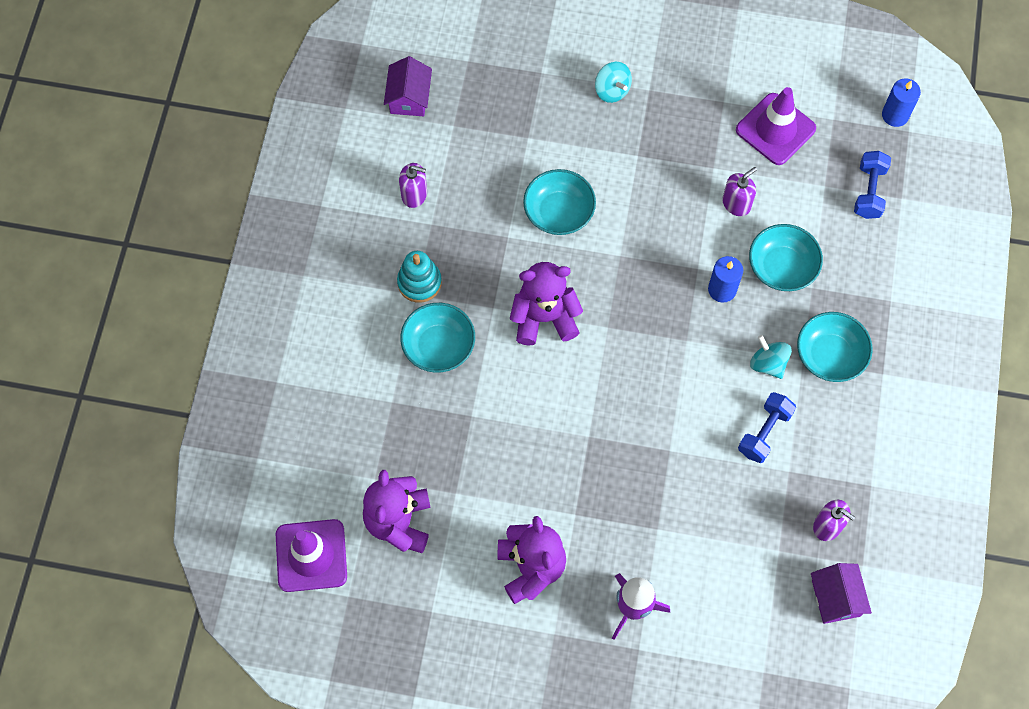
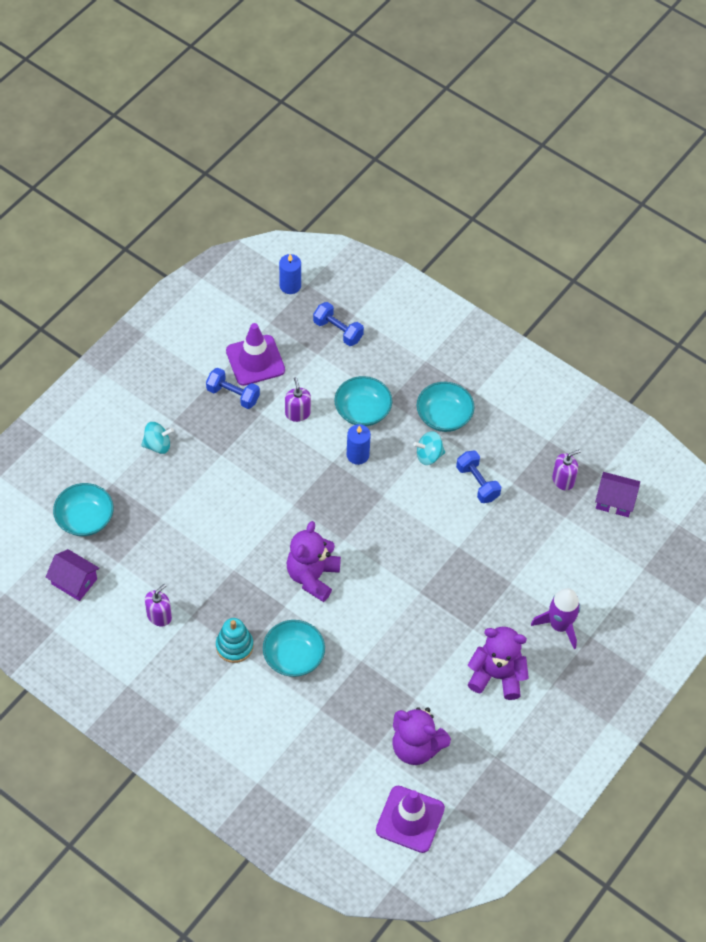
camera: 65 degrees left, 10 degrees down
(559, 212) = (234, 527): turquoise bowl -> turquoise bowl (85, 519)
(718, 129) = (233, 395): none -> blue dumbbell

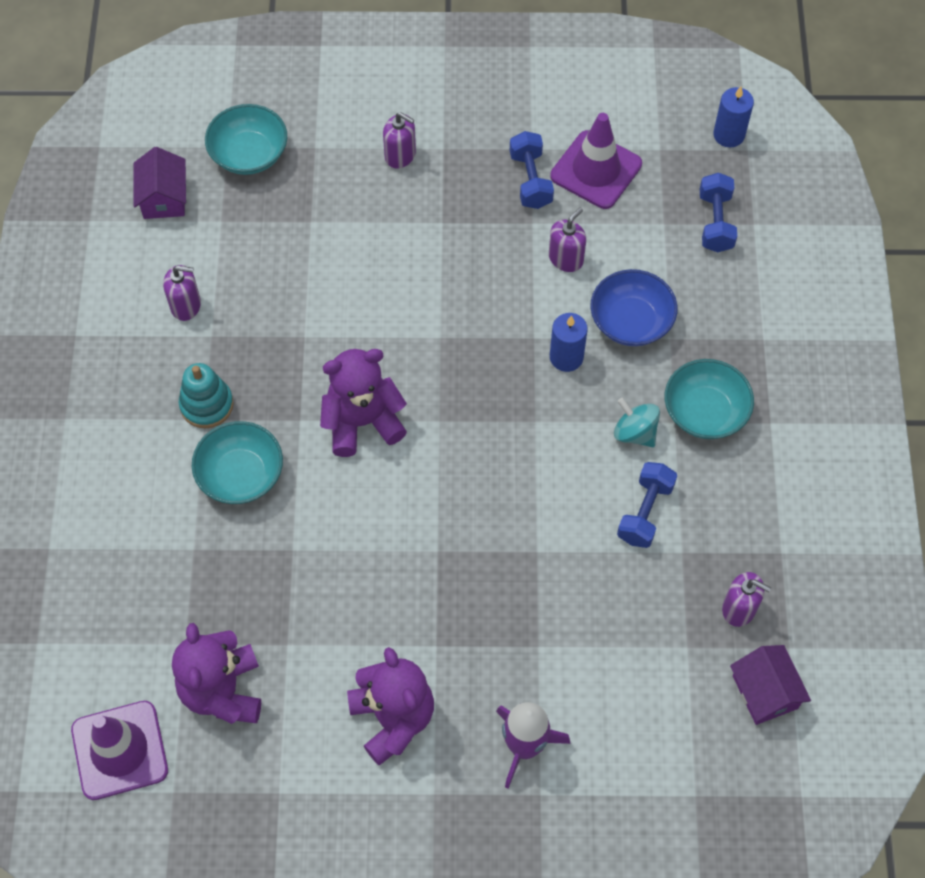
camera: 55 degrees right, 5 degrees up
(157, 445) = (400, 155): turquoise spinning top -> purple soap dispenser
(362, 411) = (631, 321): turquoise bowl -> blue bowl

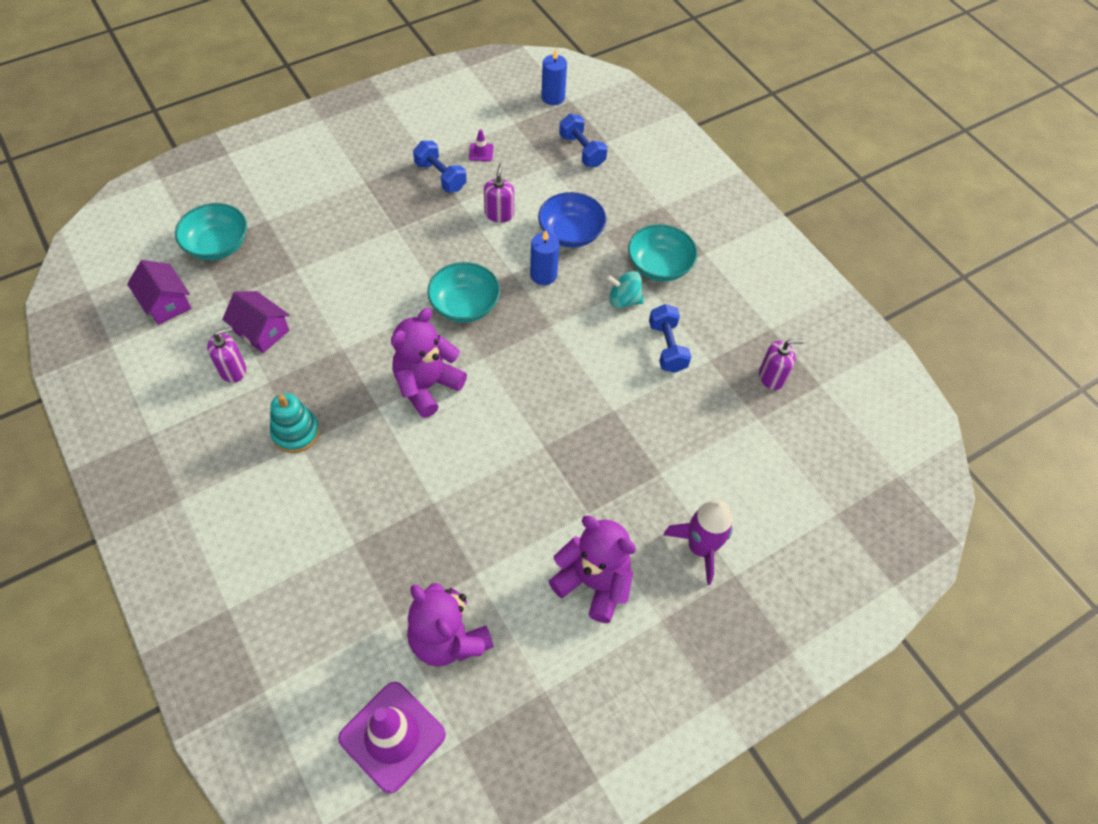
camera: 35 degrees left, 5 degrees down
(241, 475) = (356, 469): turquoise bowl -> turquoise bowl (464, 305)
(400, 155) = (335, 199): purple soap dispenser -> none
(596, 170) = (481, 152): purple traffic cone -> purple traffic cone, size x0.42
(765, 692) = (827, 421): purple house -> purple house (261, 331)

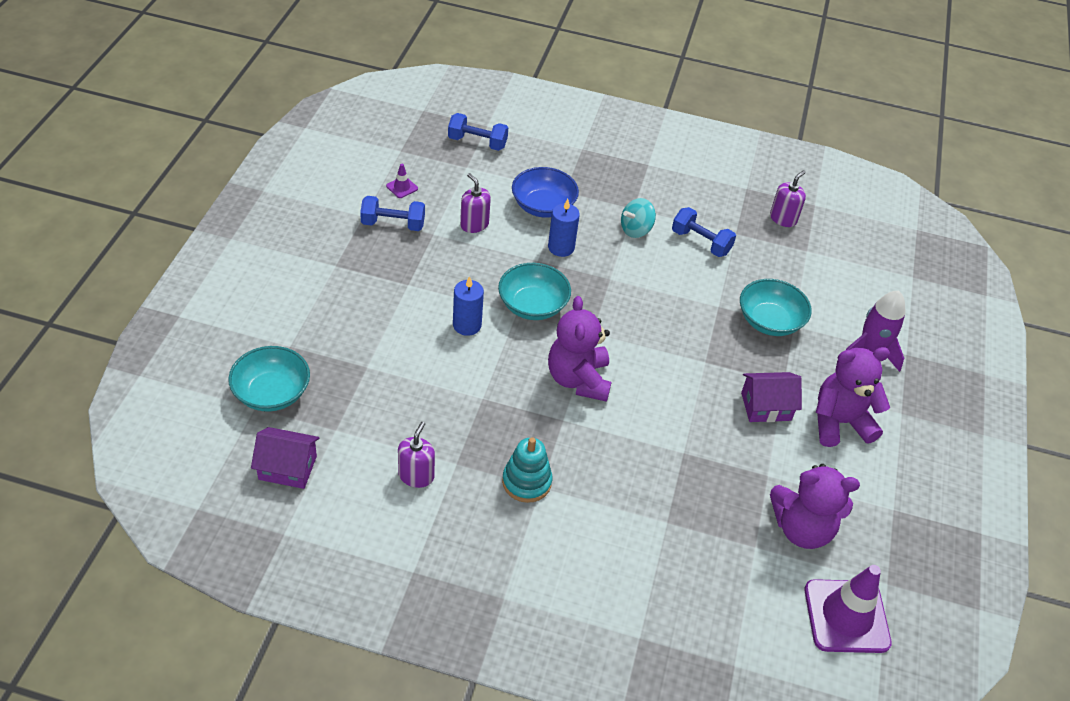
camera: 45 degrees left, 10 degrees down
(261, 331) = (400, 431): purple house -> purple house (766, 406)
(553, 97) = (405, 115): blue candle -> blue candle (467, 325)
(659, 266) = (630, 191): turquoise bowl -> turquoise bowl (769, 321)

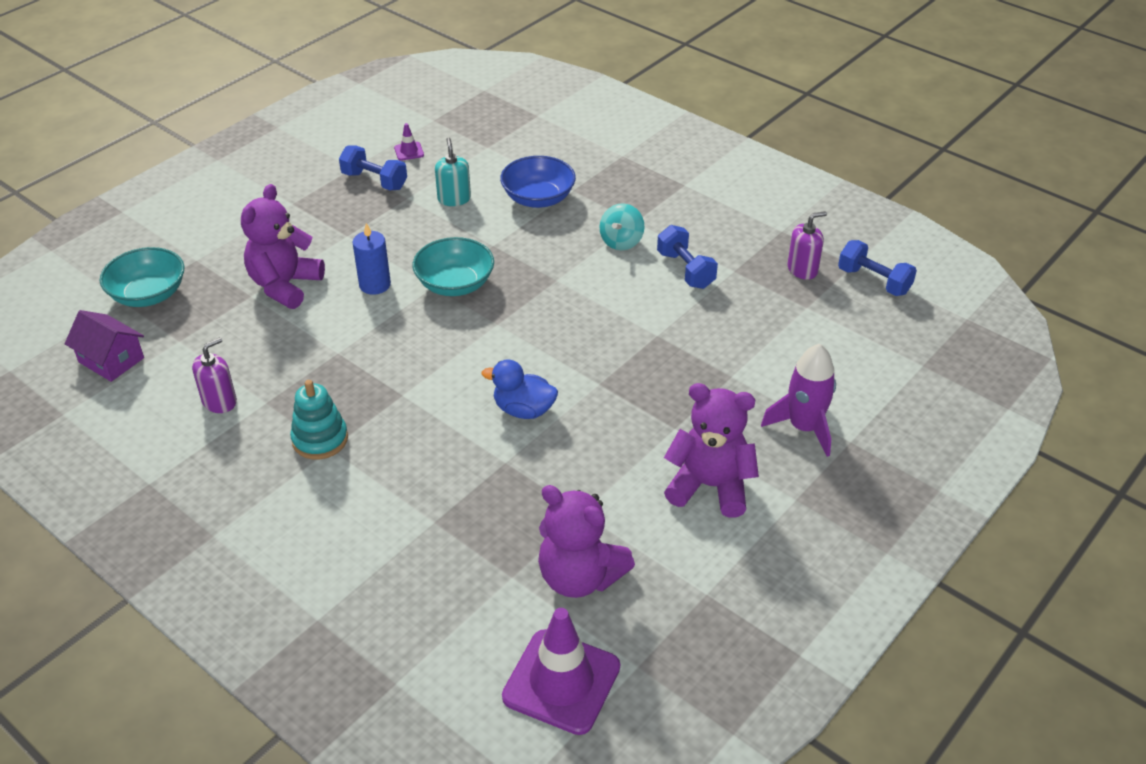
camera: 30 degrees right, 5 degrees down
(474, 224) = (454, 199): purple soap dispenser -> turquoise soap dispenser
(477, 142) = (516, 128): blue dumbbell -> blue dumbbell (874, 281)
(561, 247) = (527, 239): blue candle -> none
(578, 379) = (448, 363): purple teddy bear -> purple teddy bear (285, 285)
(636, 230) = (621, 241): turquoise spinning top -> turquoise spinning top turned 60 degrees counterclockwise
(666, 403) = (523, 410): none -> blue duck
(766, 406) = (634, 445): purple house -> none
(769, 321) = (705, 364): turquoise bowl -> none

